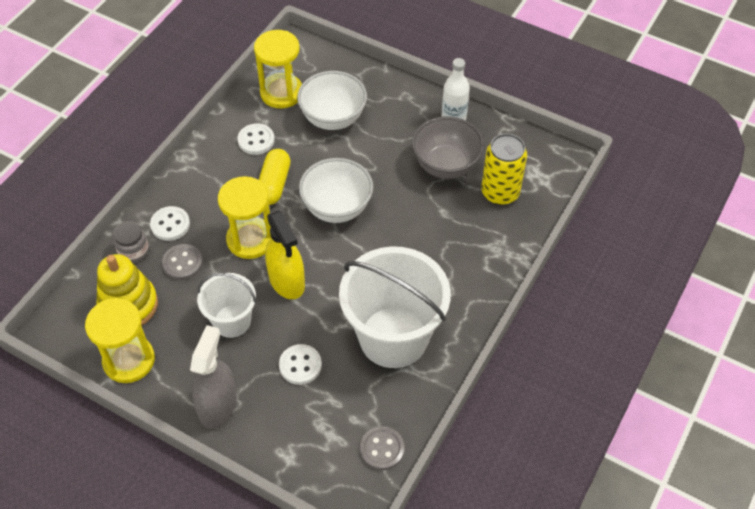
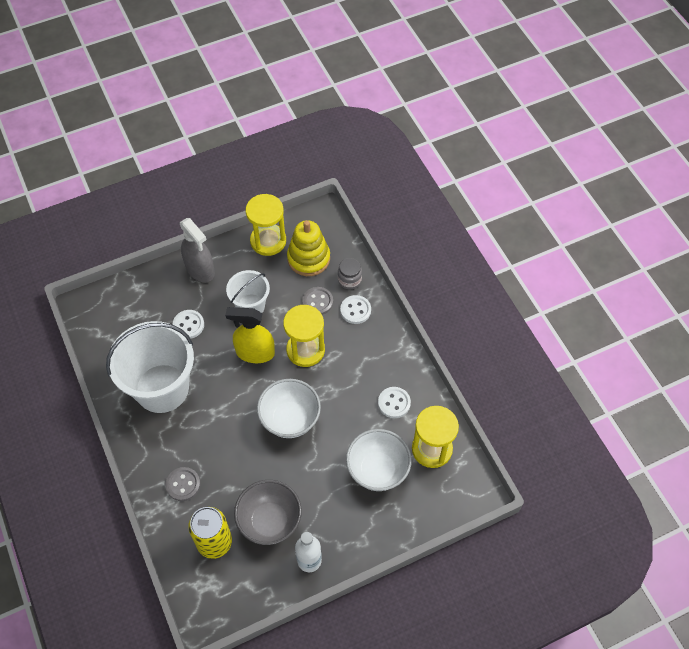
camera: 125 degrees right, 5 degrees up
(274, 184) = (342, 391): yellow capsule -> none
(382, 449) = (99, 335): grey button -> grey button (183, 484)

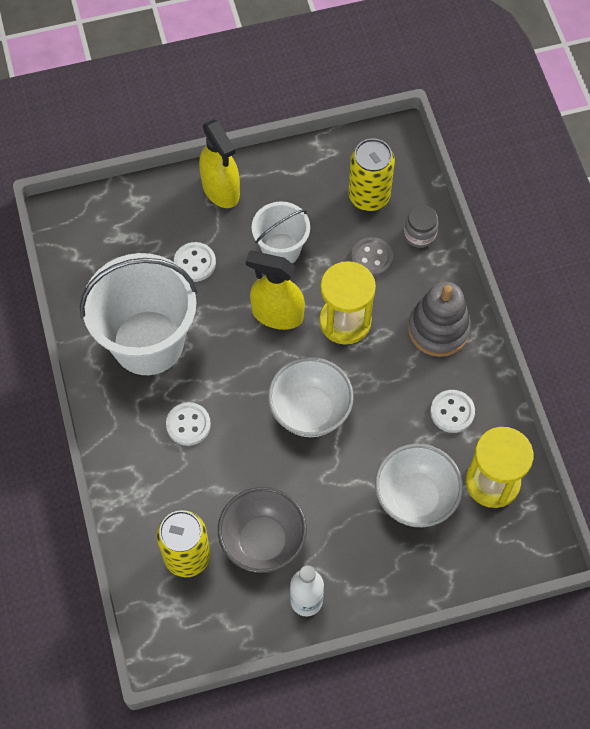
camera: 10 degrees right, 5 degrees up
(183, 484) = (157, 474): grey button -> none
(200, 269) = (221, 189): grey spray bottle -> yellow spray bottle
(268, 241) = (318, 164): yellow hourglass -> none
(308, 258) = (369, 196): yellow stacking toy -> yellow can
(355, 310) = (421, 277): white button -> white button (188, 425)
(374, 345) = (438, 329): none -> grey stacking toy

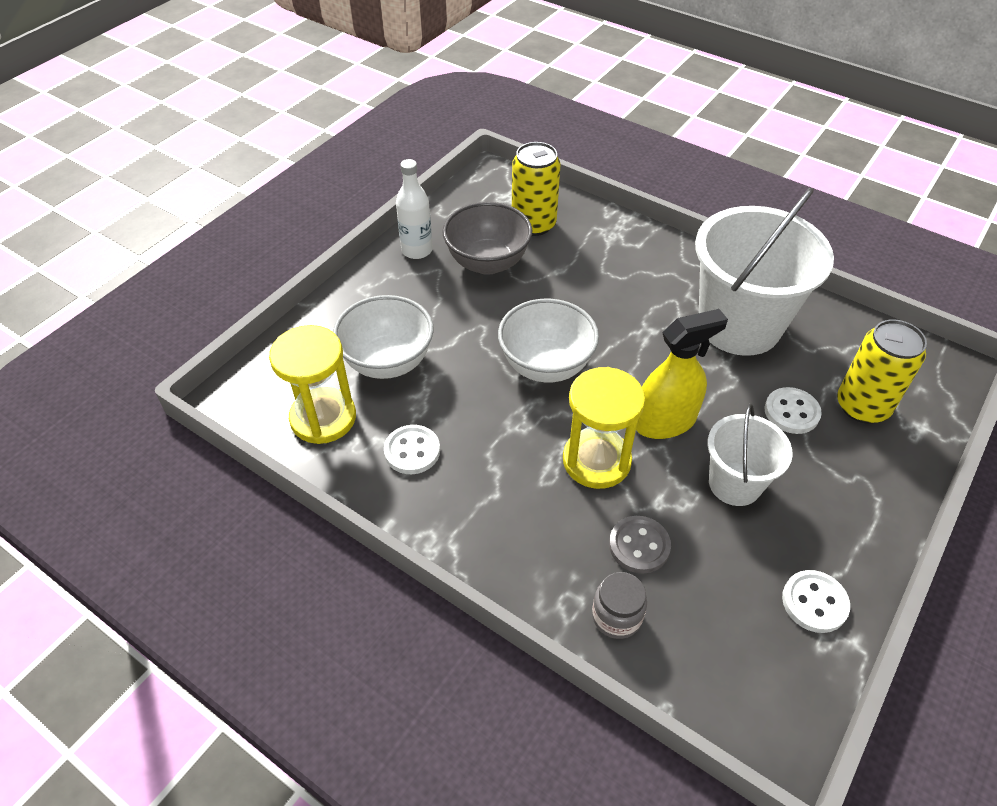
camera: 140 degrees right, 15 degrees down
(188, 425) = (632, 294): white button -> white button (814, 602)
(221, 189) = (867, 500): yellow spray bottle -> none
(369, 196) = (720, 619): yellow can -> yellow can (862, 406)
(438, 329) = (495, 521): grey stacking toy -> none

